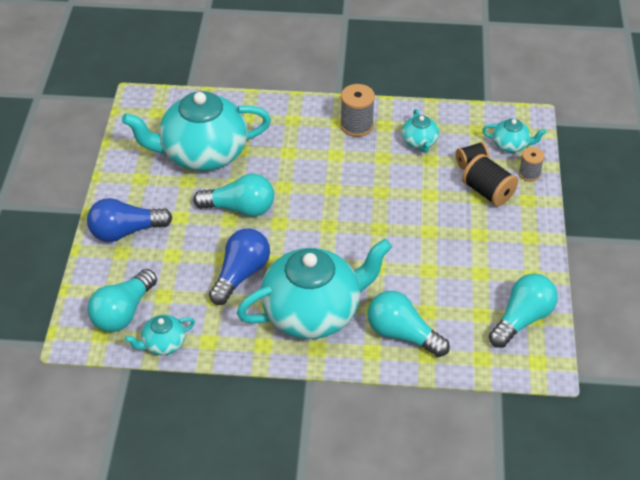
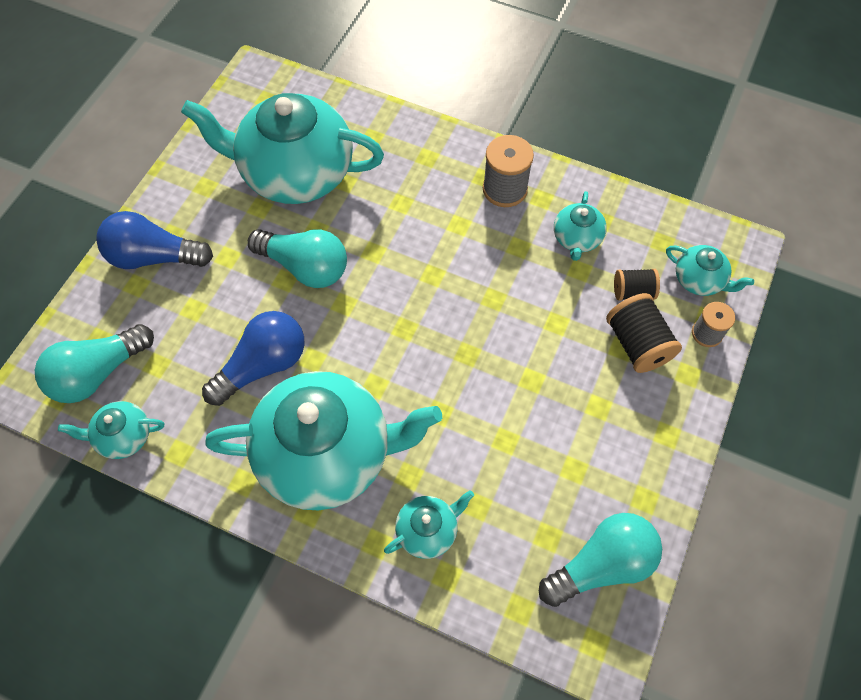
camera: 20 degrees right, 15 degrees up
(402, 334) = (428, 530): turquoise light bulb -> turquoise teapot

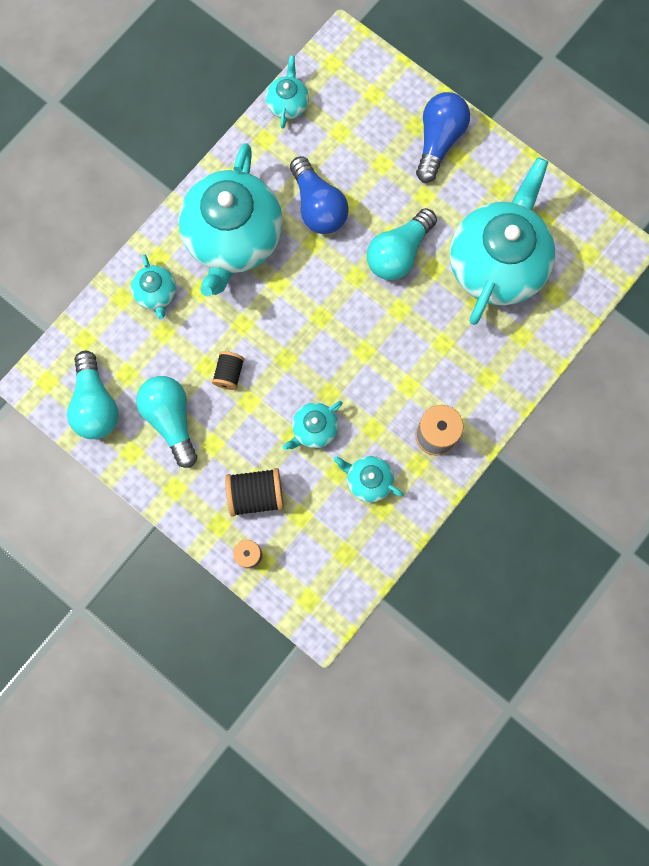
camera: 105 degrees right, 15 degrees up
(98, 373) = (344, 92): turquoise light bulb -> turquoise light bulb (171, 419)
(633, 292) = (304, 509): black spool -> black spool (229, 374)
(699, 280) = (300, 570): turquoise teapot -> turquoise teapot (314, 429)

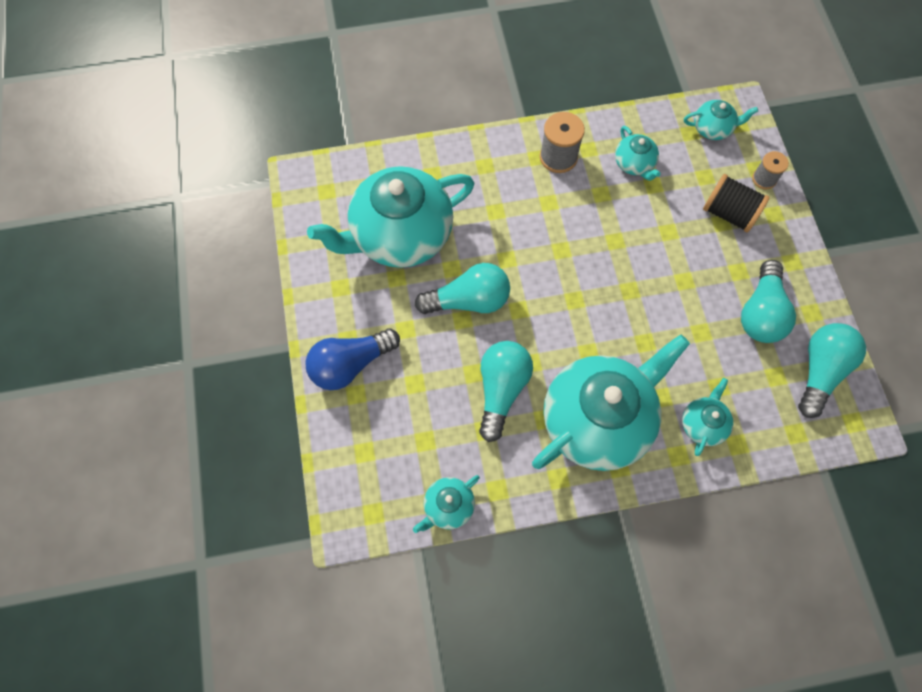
camera: 140 degrees left, 10 degrees down
(229, 374) = (685, 312): black spool -> none
(314, 429) = (648, 225): turquoise teapot -> turquoise teapot (712, 128)
(318, 206) = (501, 390): blue light bulb -> turquoise light bulb

